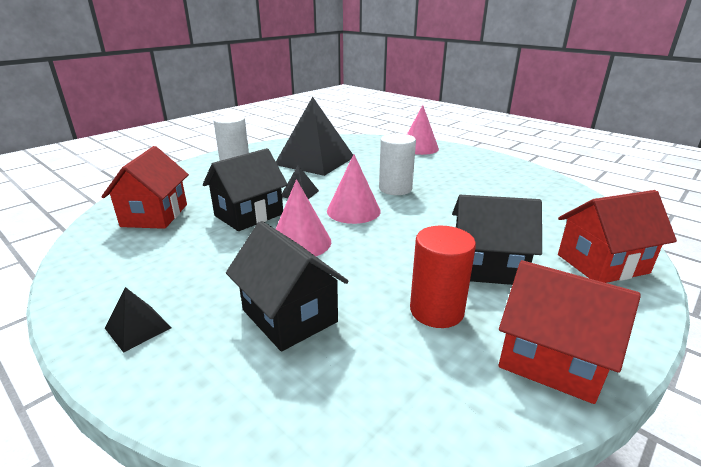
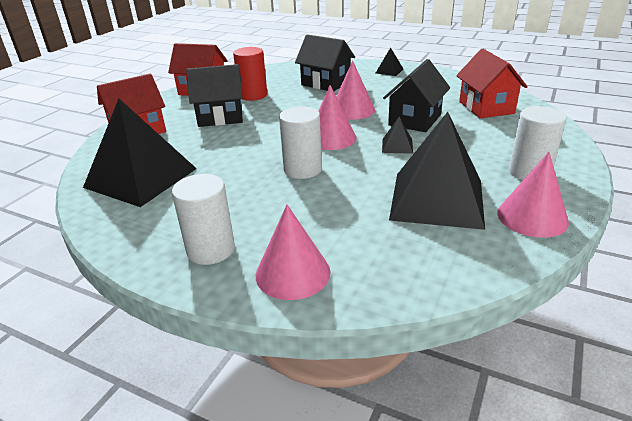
camera: 165 degrees right, 5 degrees up
(275, 148) = (532, 217): none -> pink cone
(465, 159) = (211, 250): none -> white cylinder
(545, 204) = (141, 178): none -> black pyramid

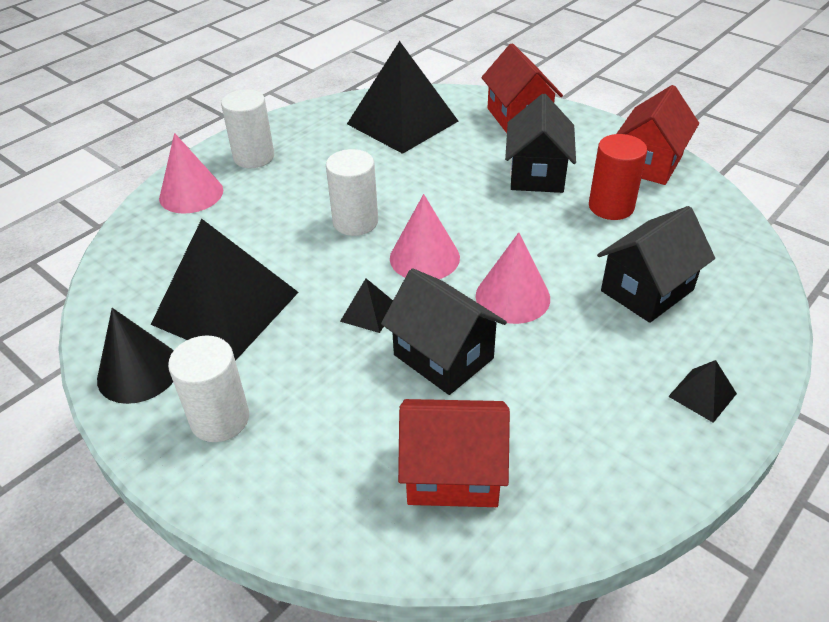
camera: 105 degrees right, 10 degrees up
(532, 217) = (138, 371): pink cone -> black cone

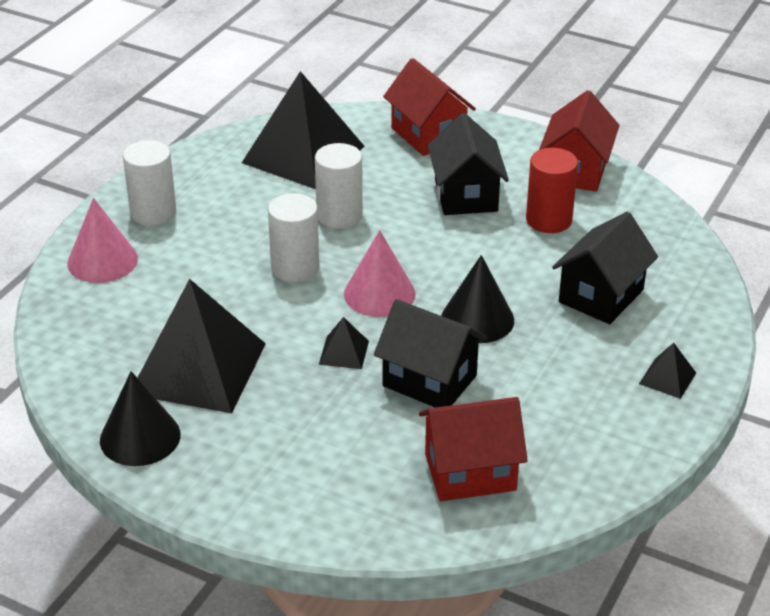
camera: 15 degrees left, 5 degrees down
(220, 419) = (241, 464): white cylinder -> white cylinder (339, 215)
(512, 297) = (477, 319): pink cone -> black cone

